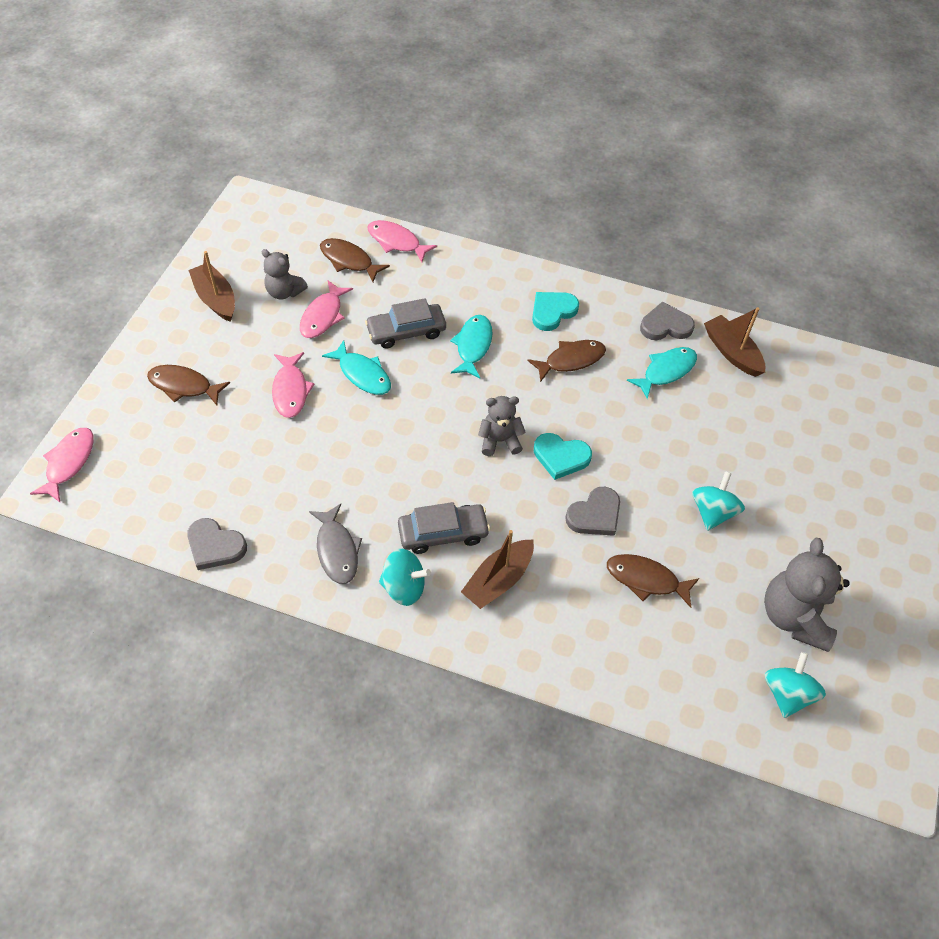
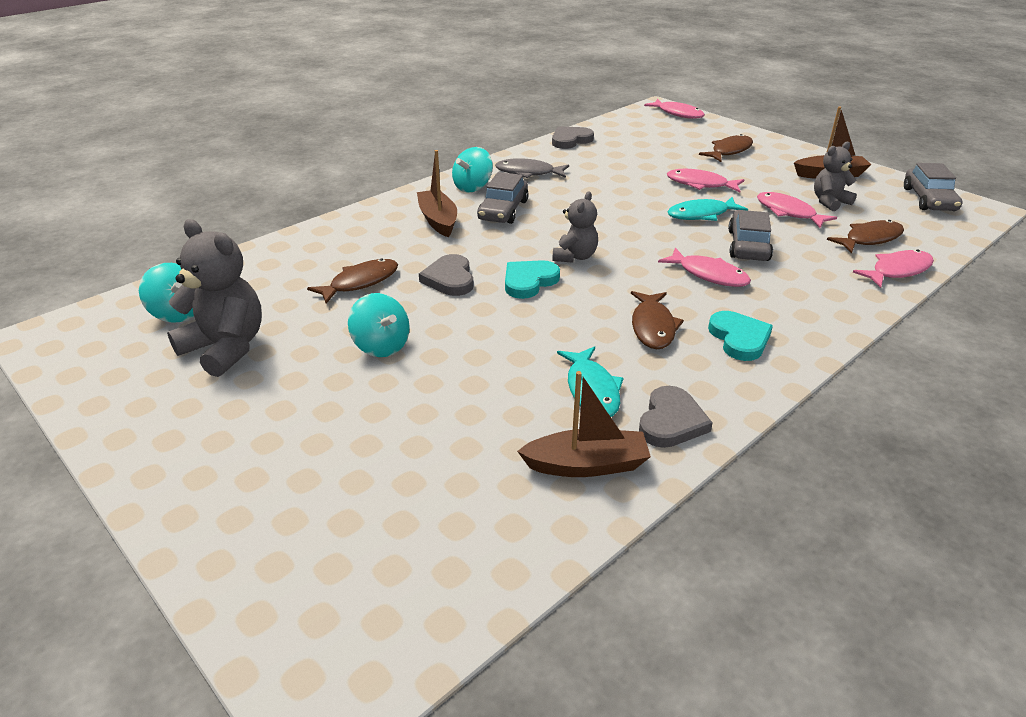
camera: 120 degrees right, 20 degrees down
(244, 230) = (929, 199): none -> grey car
(473, 346) = (709, 274): turquoise fish -> pink fish

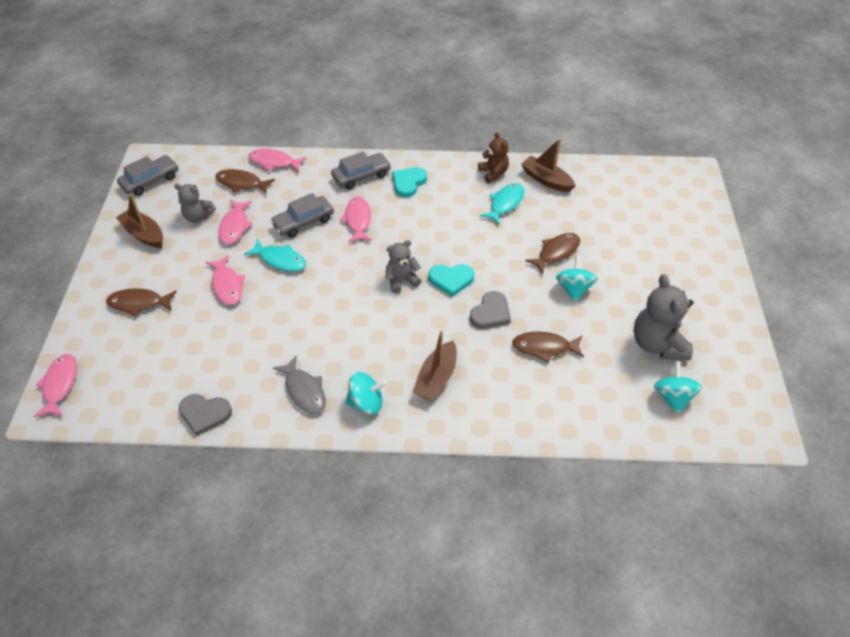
camera: 135 degrees left, 15 degrees up
(503, 210) = (382, 356): grey car -> grey car (361, 176)
(653, 327) = (434, 212): brown fish -> brown fish (556, 252)
(671, 421) = (493, 173): grey heart -> brown teddy bear

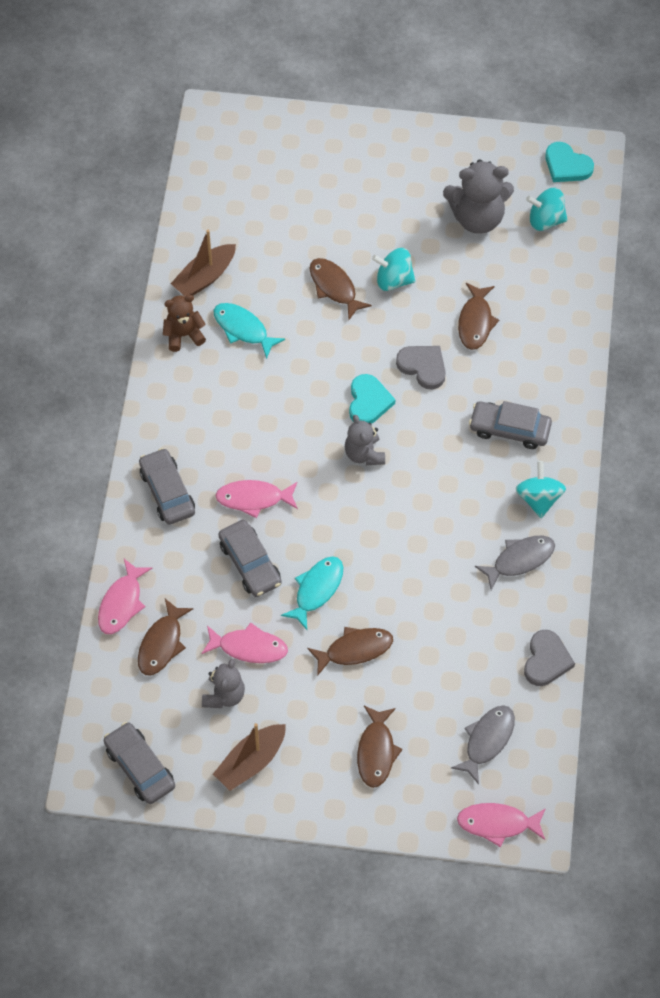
camera: 85 degrees left, 10 degrees up
(135, 374) = (487, 740): none -> grey fish
(227, 285) = (354, 650): pink fish -> brown fish
(408, 183) = (189, 436): turquoise heart -> turquoise heart (567, 165)
(436, 377) = (509, 429): brown boat -> grey car

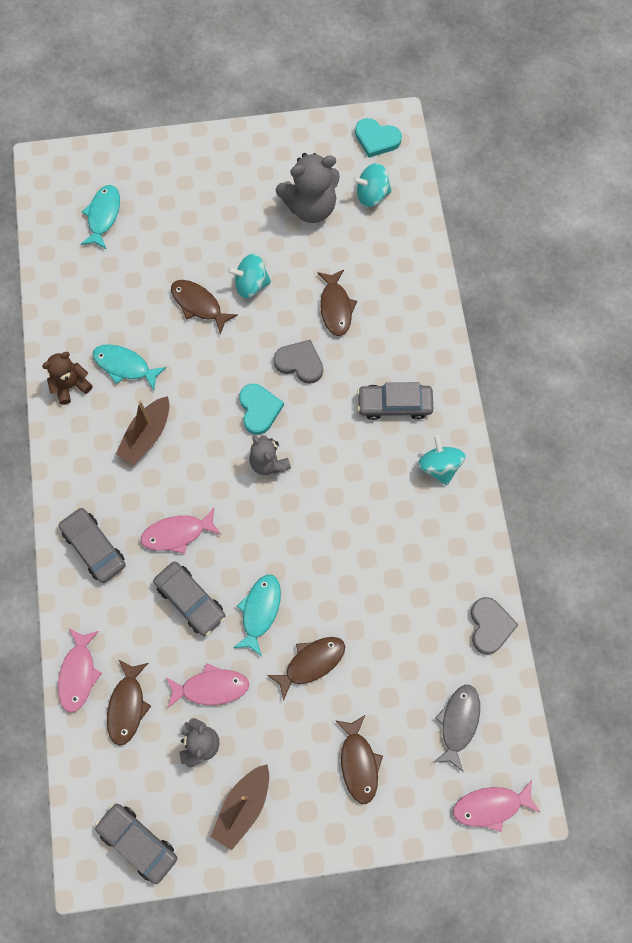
camera: 15 degrees left, 10 degrees up
(205, 277) = (76, 323): brown boat -> brown boat (147, 435)
(259, 179) = (103, 216): none -> turquoise fish
(519, 560) = (438, 531): grey fish -> none

